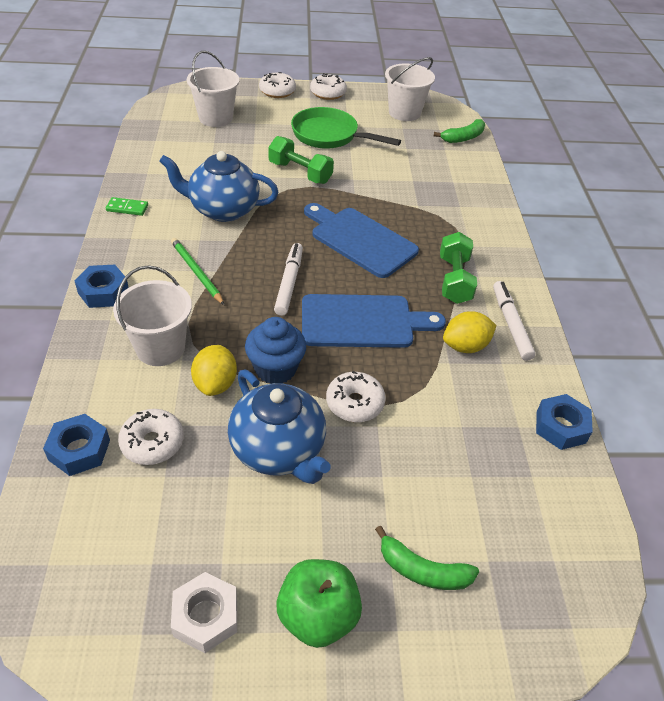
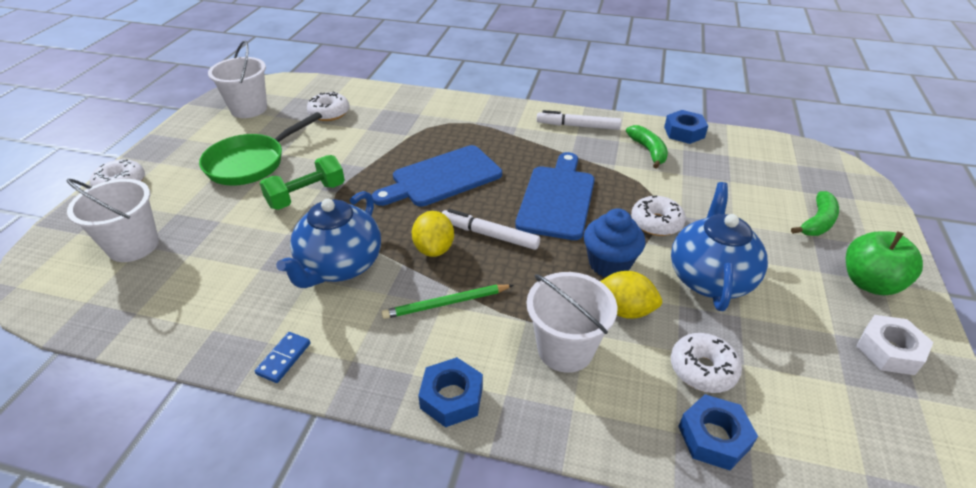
camera: 70 degrees left, 5 degrees down
(127, 208) = (284, 358): green domino -> blue domino
(279, 450) = (709, 278): blue teapot -> blue teapot turned 60 degrees counterclockwise
(328, 93) = (163, 148): white donut -> white donut (329, 113)
(454, 280) = (518, 139): green dumbbell -> none
(463, 138) = (319, 88): green banana -> green banana (648, 151)
(465, 346) = (598, 152): yellow lemon -> yellow lemon (434, 249)

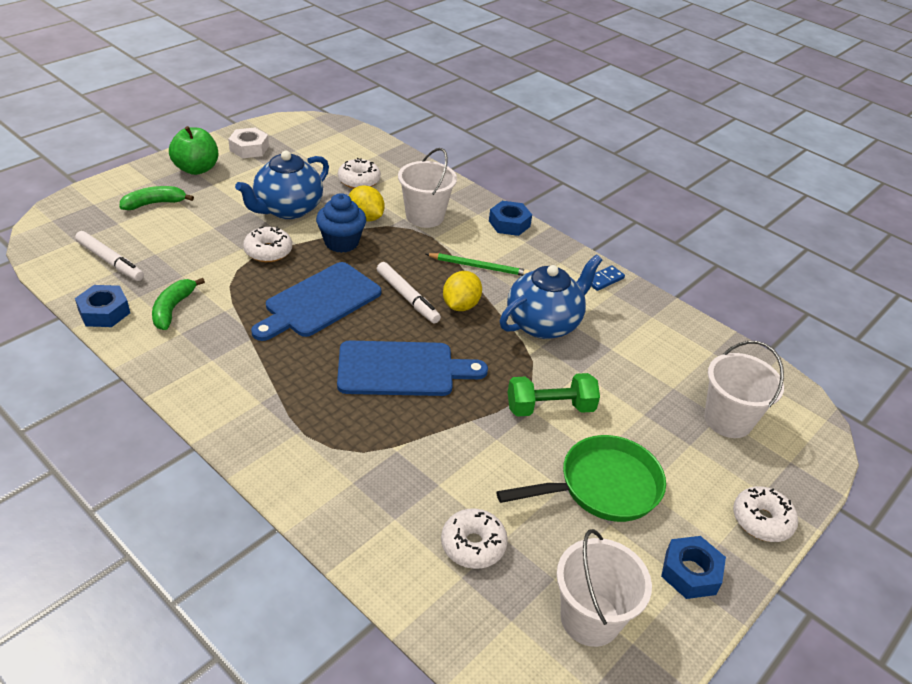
camera: 155 degrees left, 0 degrees up
(578, 126) = (194, 370): white marker -> white marker (110, 261)
(714, 437) = (389, 162): blue nut -> blue nut (690, 572)

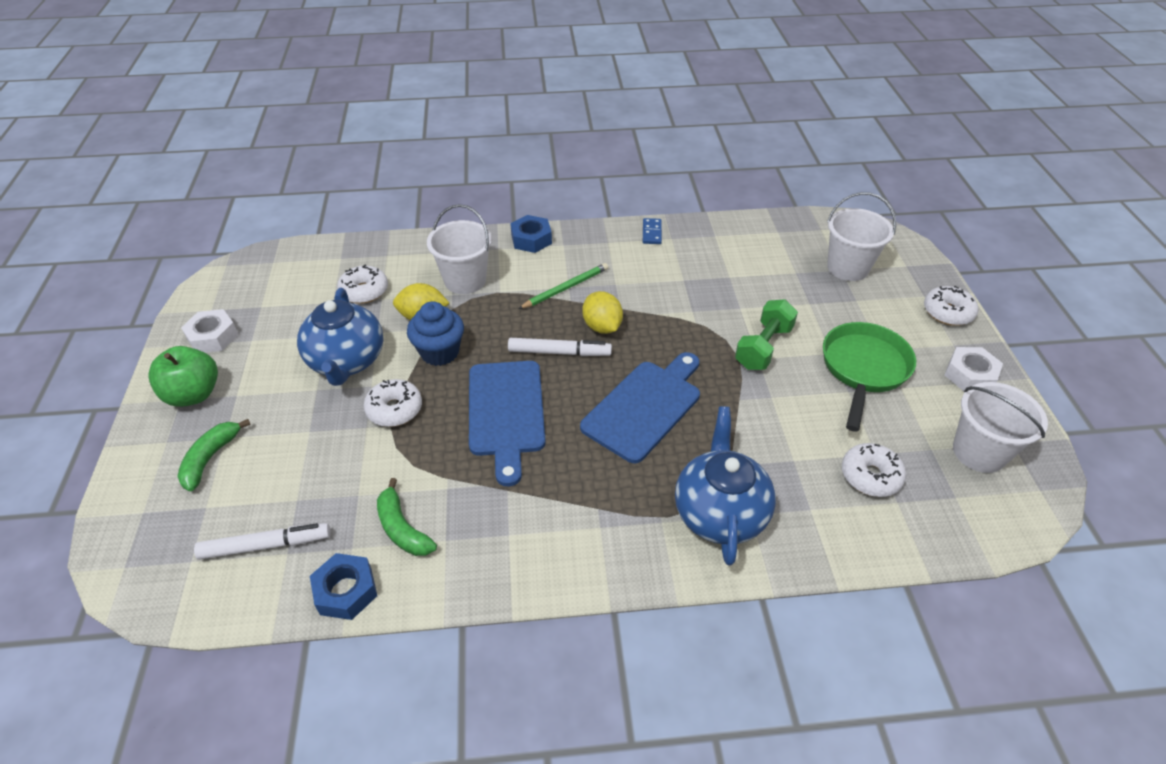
camera: 45 degrees left, 5 degrees up
(544, 323) = (669, 293): blue teapot -> blue teapot (719, 513)
(690, 572) = (970, 375): blue nut -> white nut

